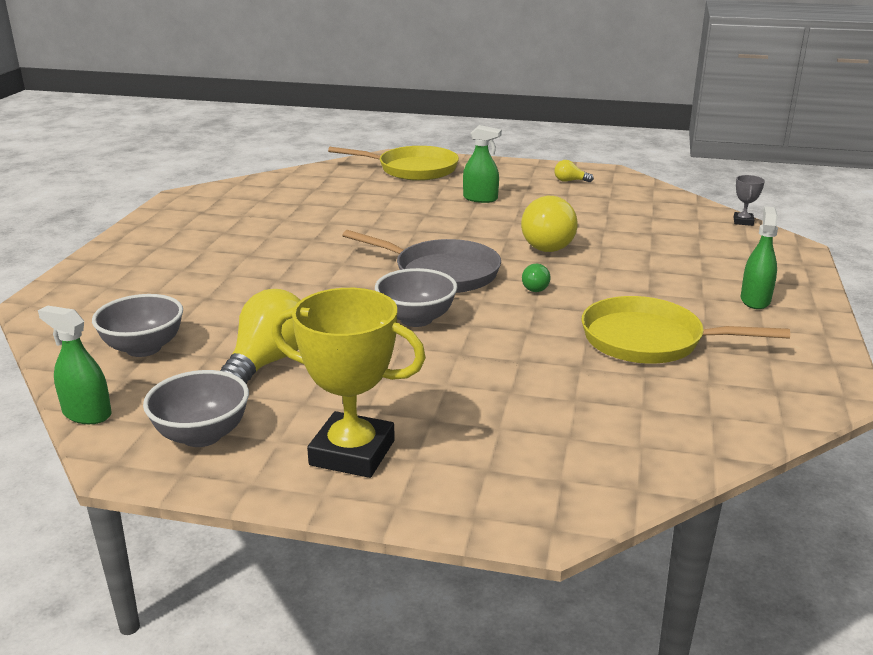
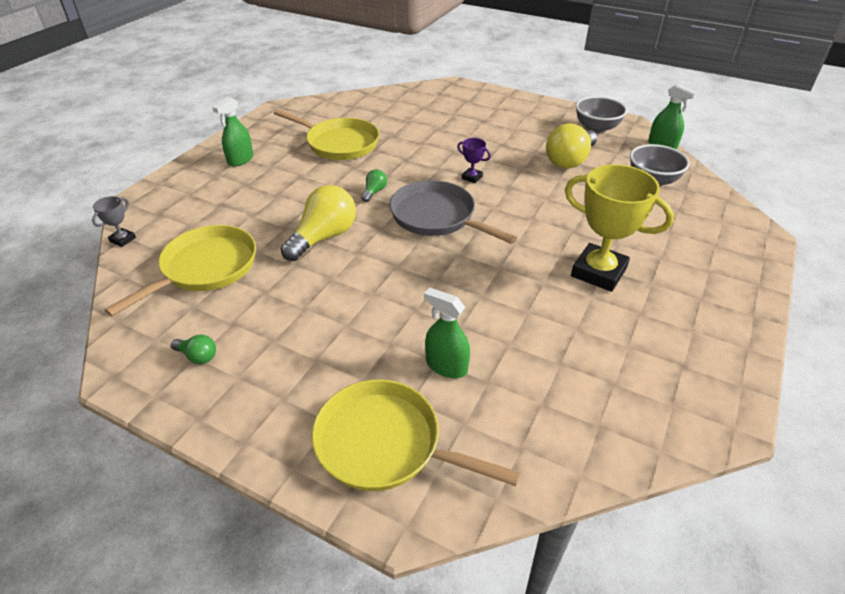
camera: 165 degrees left, 15 degrees up
(352, 453) = (524, 113): yellow trophy -> yellow trophy (598, 272)
(416, 319) = (472, 177): grey bowl -> purple trophy
(480, 198) = (337, 332): green spray bottle -> green spray bottle (446, 366)
(570, 181) = (198, 356): yellow light bulb -> green light bulb
(634, 214) = (205, 268): none -> yellow pan

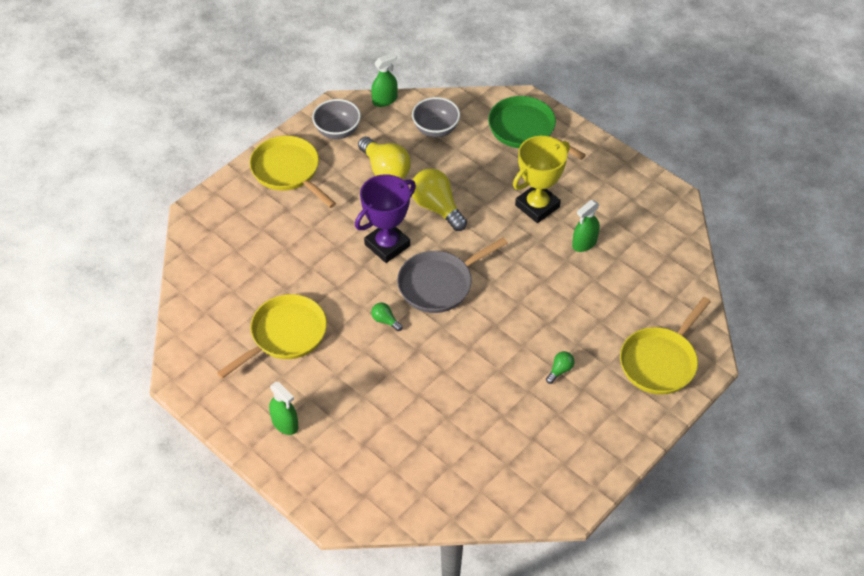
camera: 75 degrees left, 10 degrees up
(123, 239) = (398, 522): grey trophy -> none
(198, 356) = (563, 461): green light bulb -> green light bulb (560, 370)
(205, 268) = (460, 456): yellow pan -> yellow pan (288, 171)
(324, 237) = (442, 367): yellow light bulb -> yellow light bulb (437, 208)
(446, 366) = (605, 317): green spray bottle -> green spray bottle (584, 243)
(472, 177) = (387, 245): purple trophy -> purple trophy, size x2.27
(715, 244) = (525, 130): none -> green pan

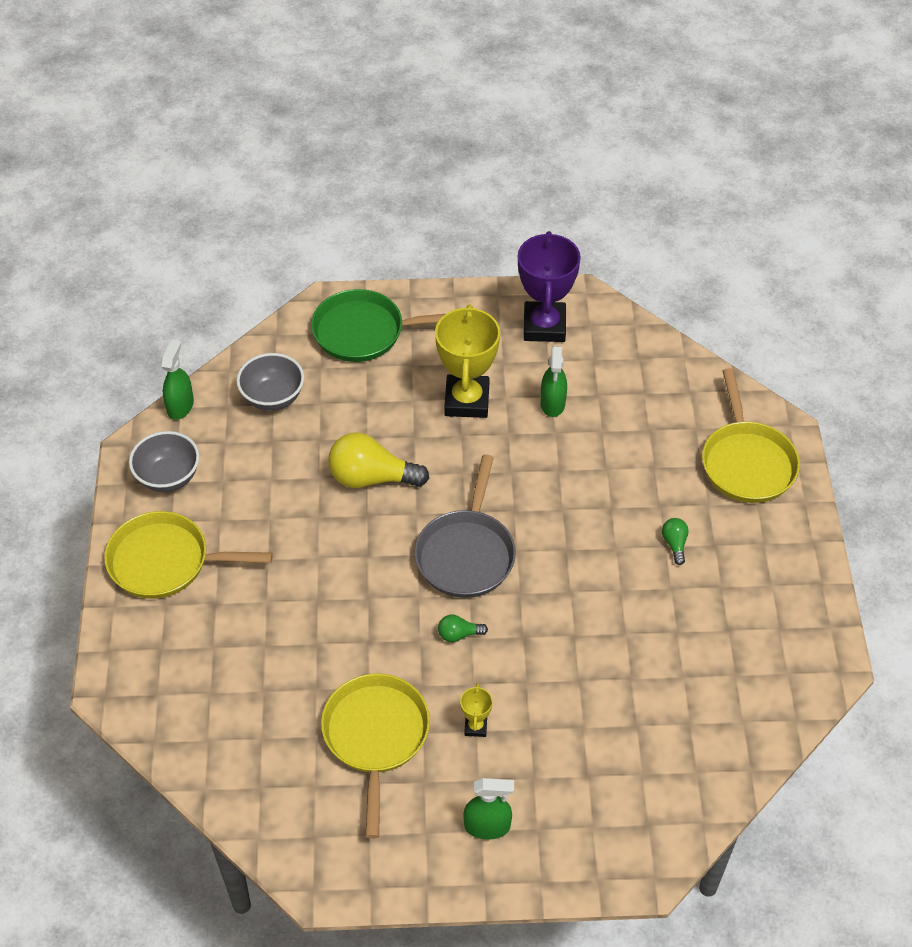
camera: 45 degrees left, 0 degrees up
(338, 372) = (475, 726): none -> yellow trophy
(385, 170) = (270, 479): yellow light bulb -> none
(387, 245) = (367, 556): purple trophy -> purple trophy (544, 326)

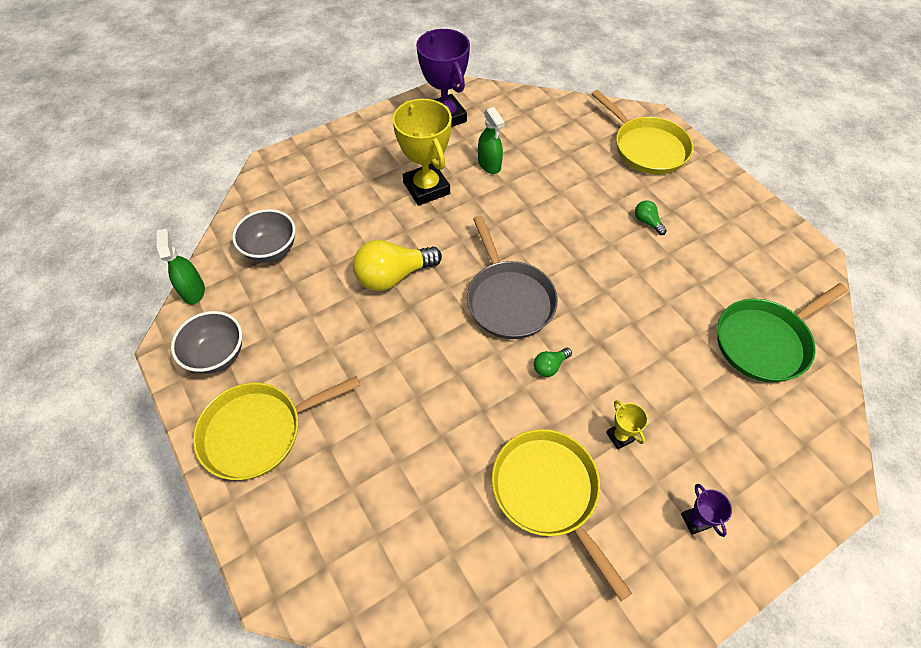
camera: 30 degrees left, 5 degrees up
(365, 332) = (315, 172): green pan -> green pan (765, 341)
(487, 826) = (695, 520): green spray bottle -> purple trophy

